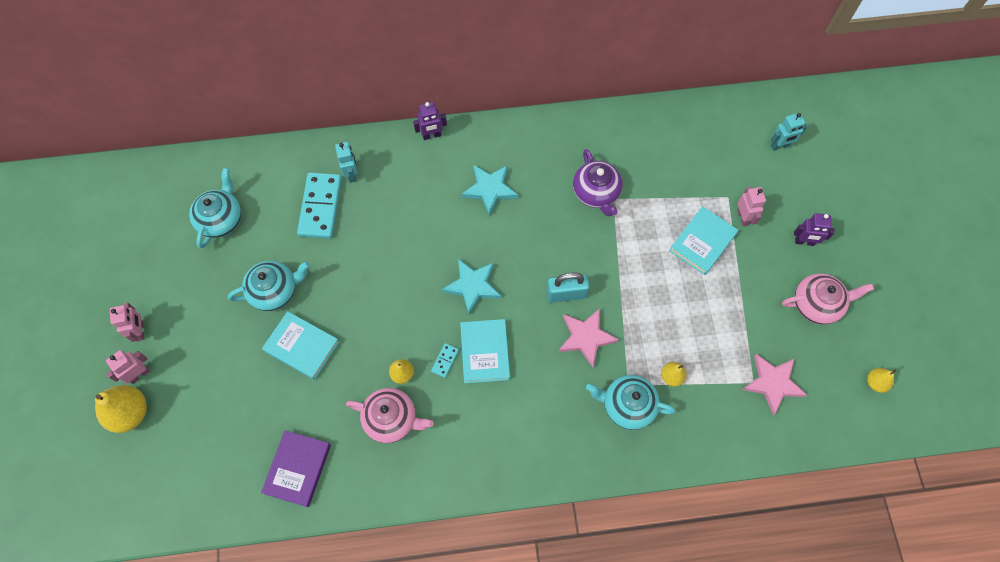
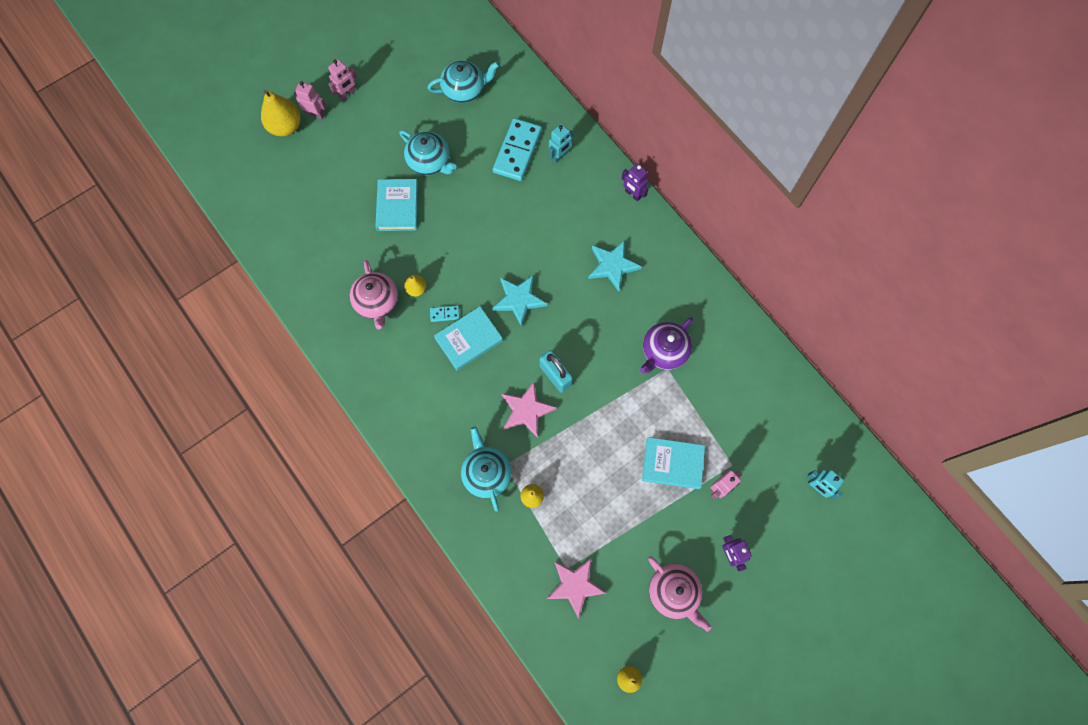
camera: 60 degrees right, 5 degrees up
(297, 469) = (305, 259): purple book -> none
(320, 207) = (517, 151): turquoise domino -> turquoise domino turned 45 degrees counterclockwise

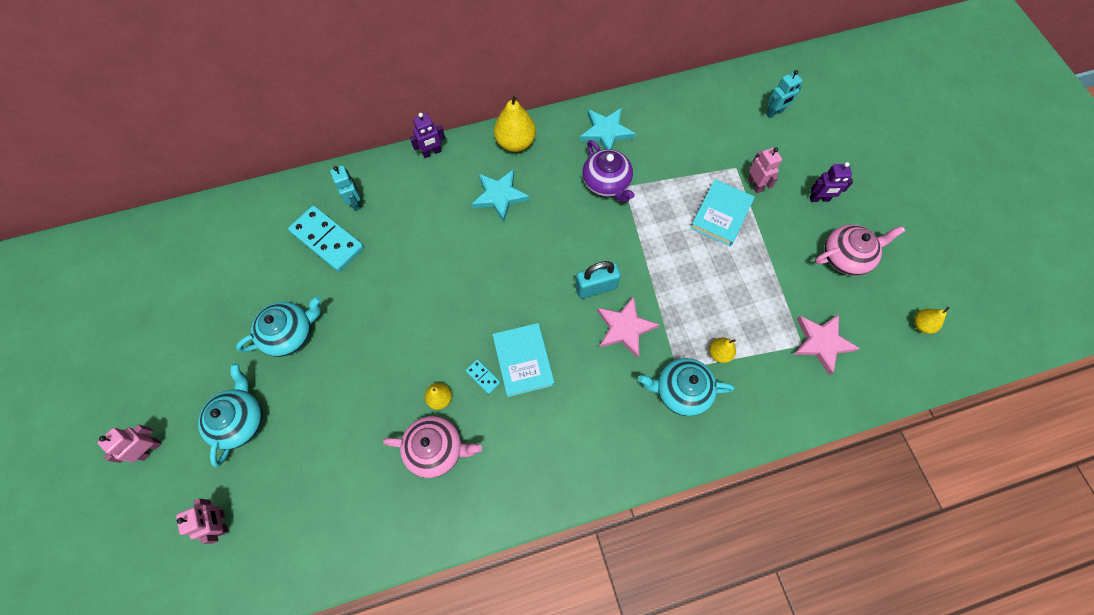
camera: 70 degrees left, 5 degrees down
(285, 126) = (144, 494): yellow pear -> yellow pear (515, 142)
(347, 94) = (146, 401): pink robot -> pink robot (222, 522)
(397, 206) = (327, 388): turquoise book -> none
(445, 314) = (483, 377): turquoise domino -> turquoise domino turned 60 degrees counterclockwise
(464, 90) = (223, 268): turquoise teapot -> turquoise teapot (240, 420)
(519, 300) = (499, 295): turquoise star -> turquoise star (606, 132)

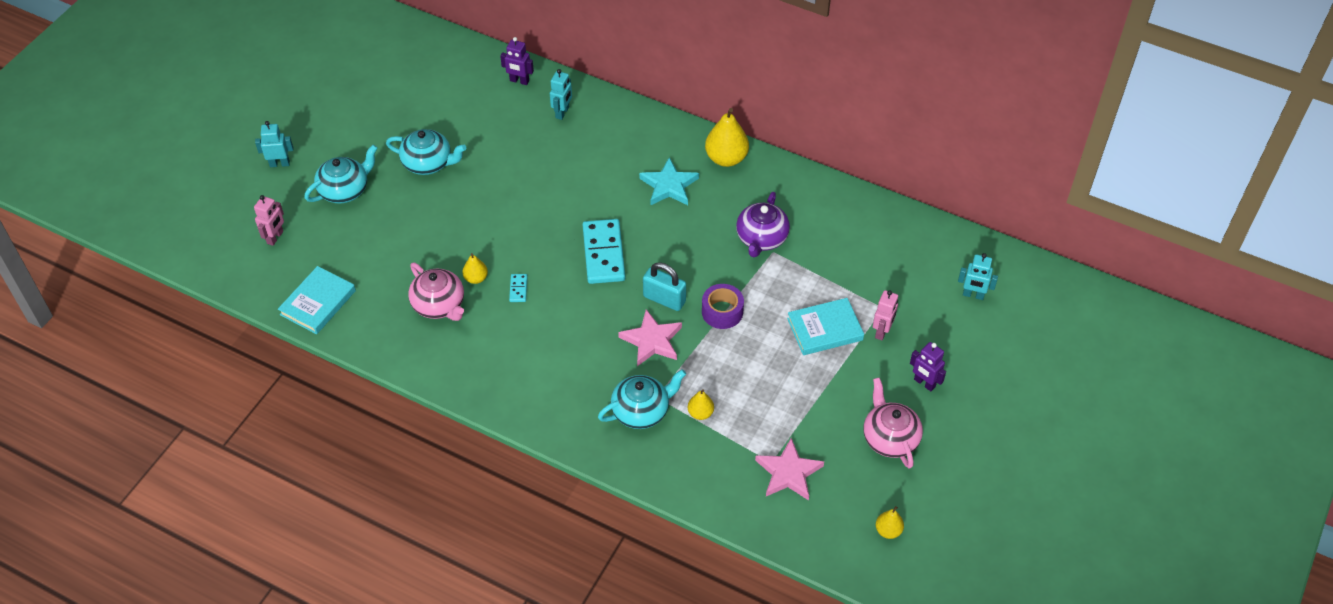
camera: 45 degrees right, 15 degrees down
(150, 449) = (279, 164): pink robot -> turquoise robot
(327, 240) = (516, 123): turquoise domino -> turquoise domino (604, 254)
(432, 152) = (655, 119): purple robot -> purple robot (519, 81)
(523, 361) = (556, 302): turquoise book -> turquoise book (318, 303)
(606, 132) = (807, 203): turquoise star -> none
(644, 261) = (722, 312): none -> purple tape
(681, 391) = (641, 411): turquoise teapot -> turquoise teapot turned 105 degrees clockwise
(846, 257) = (890, 438): pink teapot -> pink teapot turned 135 degrees counterclockwise

